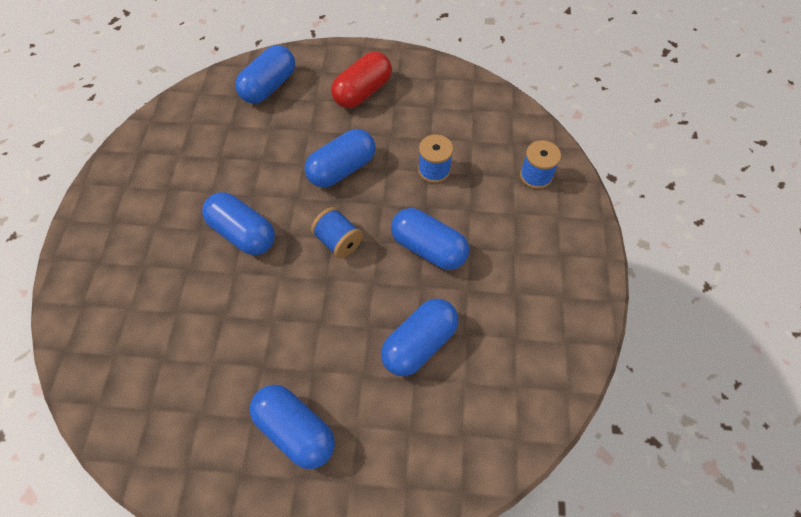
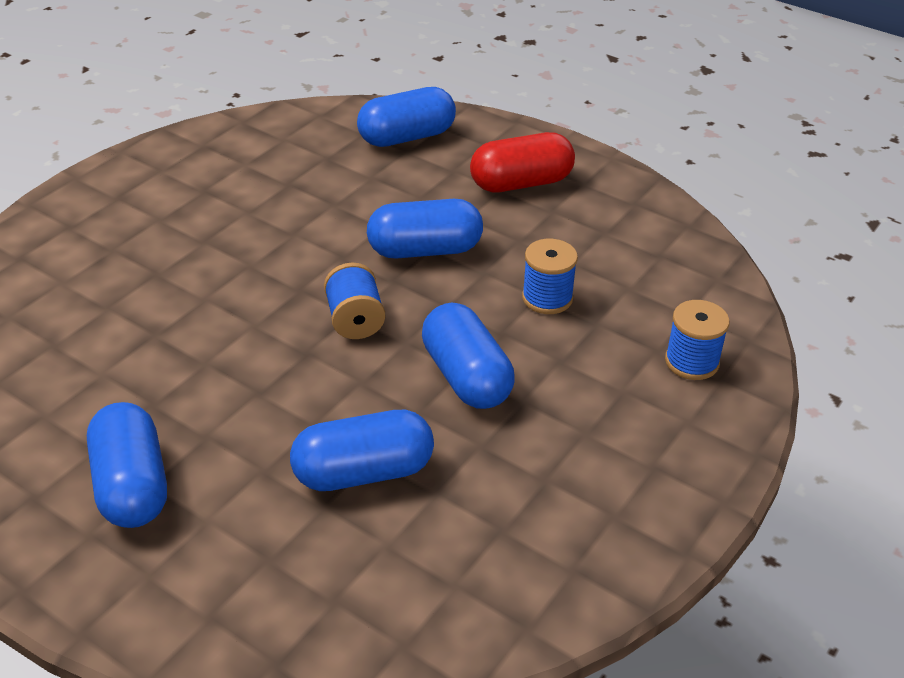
camera: 30 degrees right, 20 degrees down
(243, 233) = (248, 265): blue capsule -> none

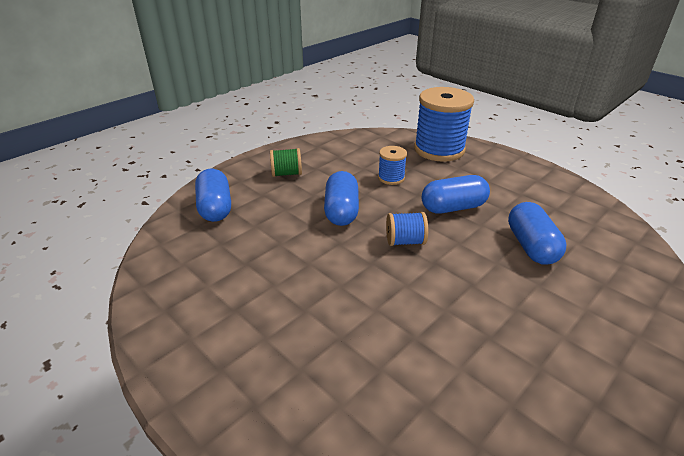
camera: 80 degrees left, 5 degrees down
(132, 486) = (570, 345): blue capsule -> none
(521, 183) = (286, 174): red capsule -> green spool
(691, 362) = (439, 149): blue spool -> blue spool, size x2.08

